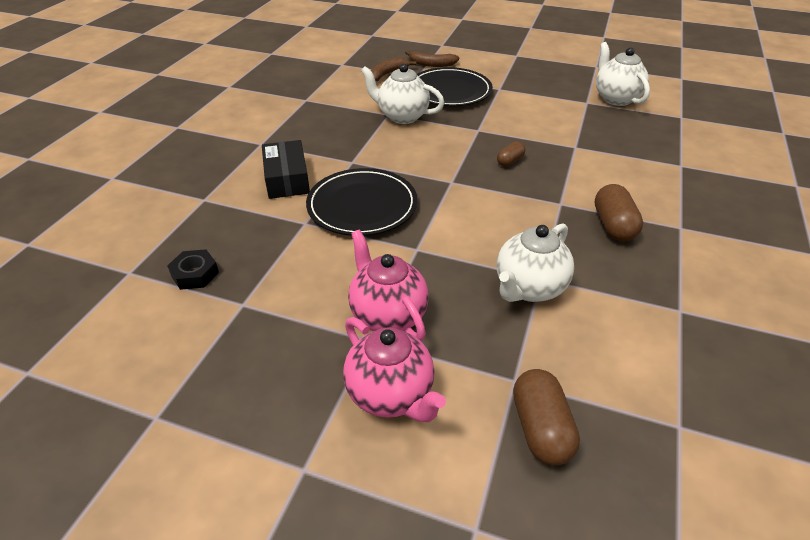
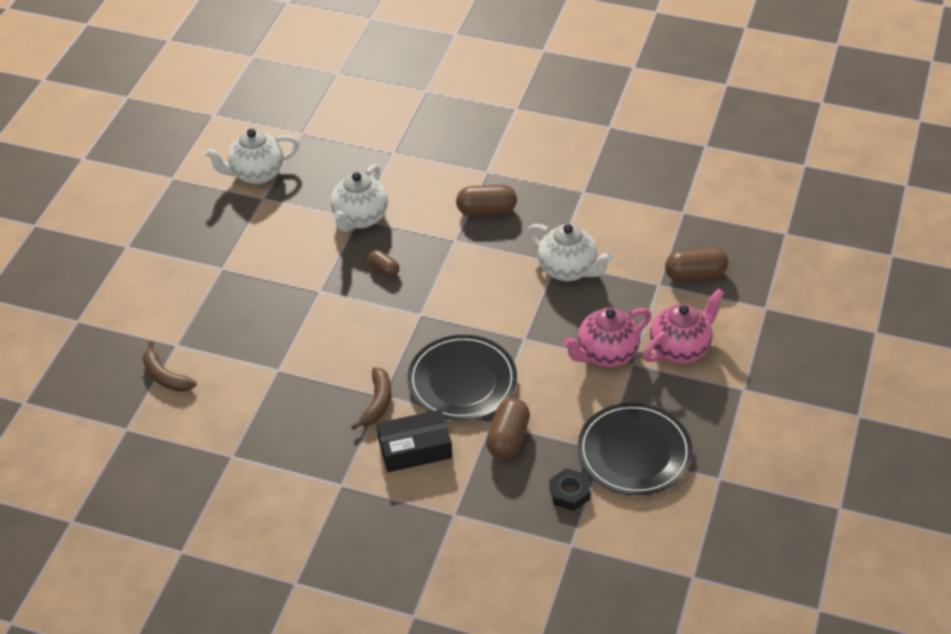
camera: 90 degrees left, 5 degrees up
(281, 233) = (508, 438): none -> brown capsule
(402, 116) = (284, 357): white teapot -> white teapot (360, 218)
(431, 64) = (141, 332): brown banana -> brown banana (377, 403)
(449, 91) = (222, 314): black plate -> black plate (634, 452)

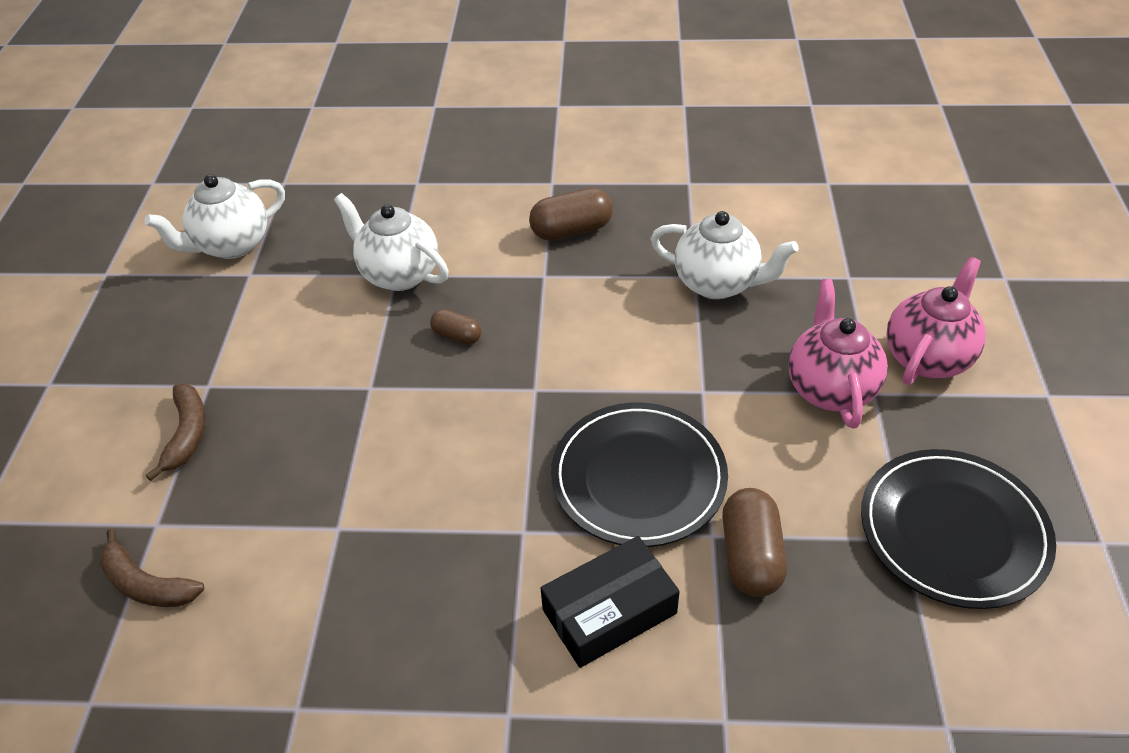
camera: 15 degrees left, 0 degrees up
(360, 218) = (399, 274): white teapot -> white teapot turned 120 degrees clockwise
(377, 403) = (519, 546): brown banana -> brown banana (187, 434)
(569, 493) = (892, 628): black nut -> none
(606, 354) = (830, 388): pink teapot -> pink teapot turned 135 degrees clockwise
(695, 275) = (888, 255): brown capsule -> none

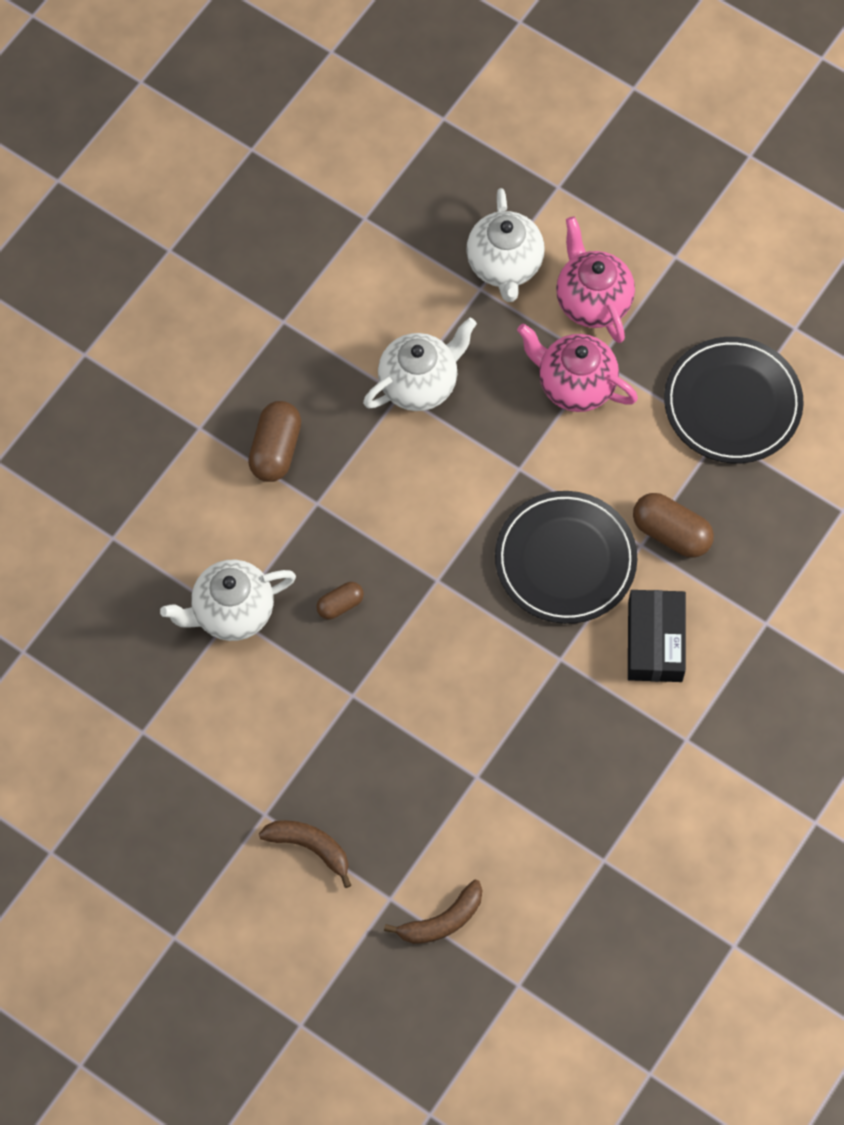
camera: 60 degrees left, 20 degrees up
(232, 245) = (88, 731): white teapot -> white teapot (504, 266)

